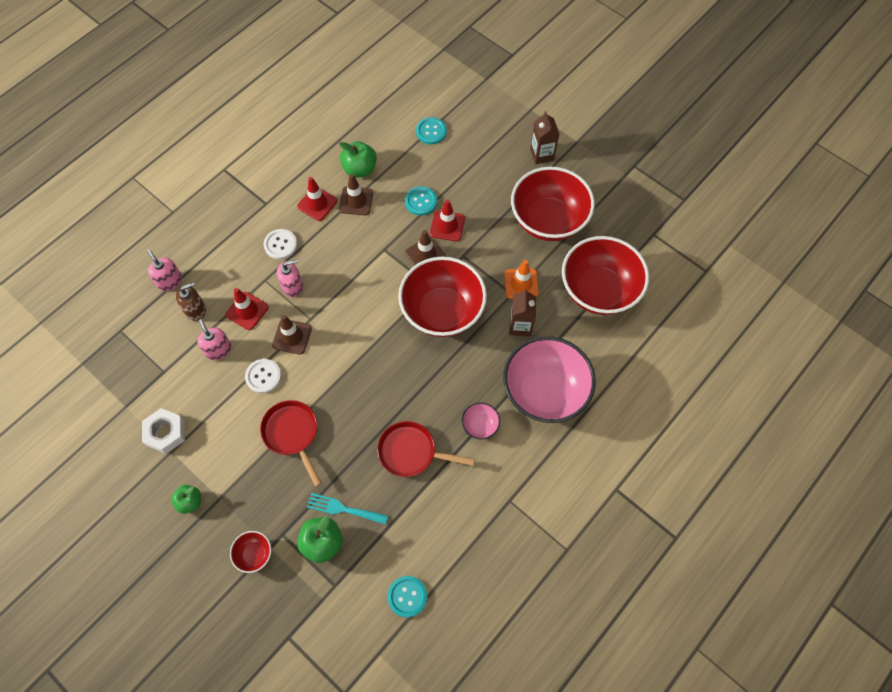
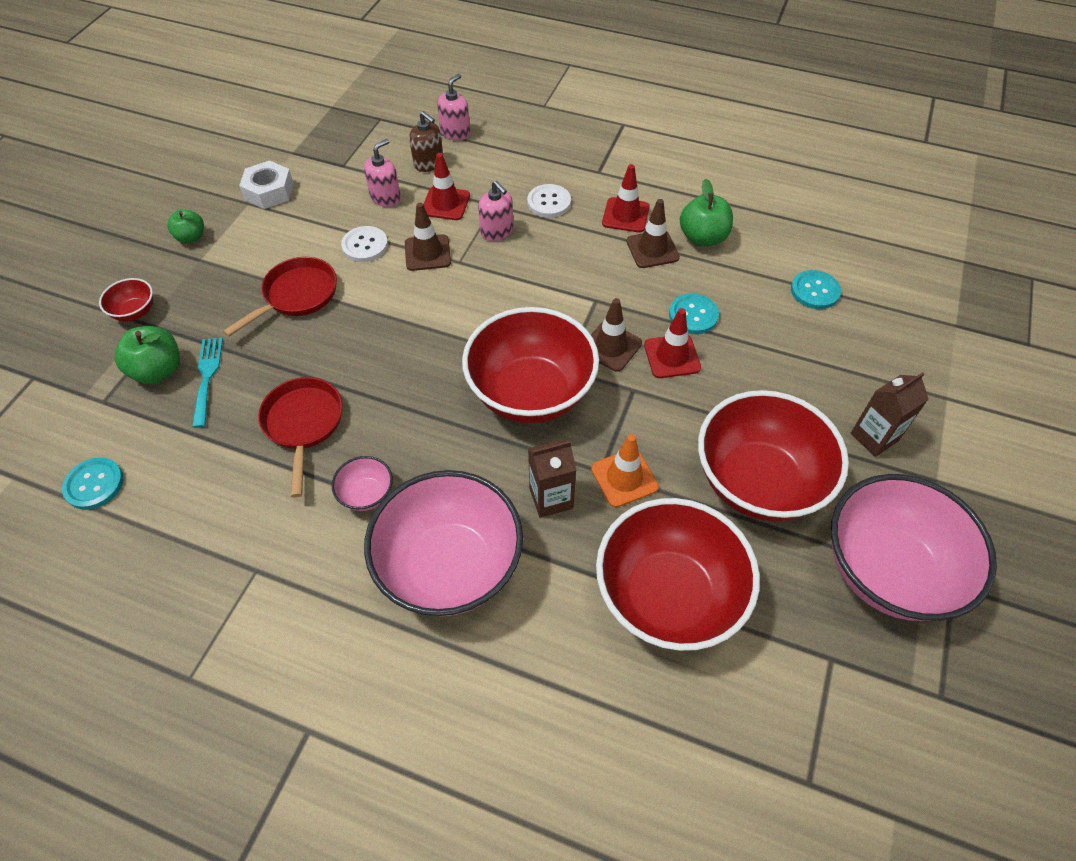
camera: 70 degrees right, 10 degrees down
(618, 188) = (887, 570): none -> pink bowl

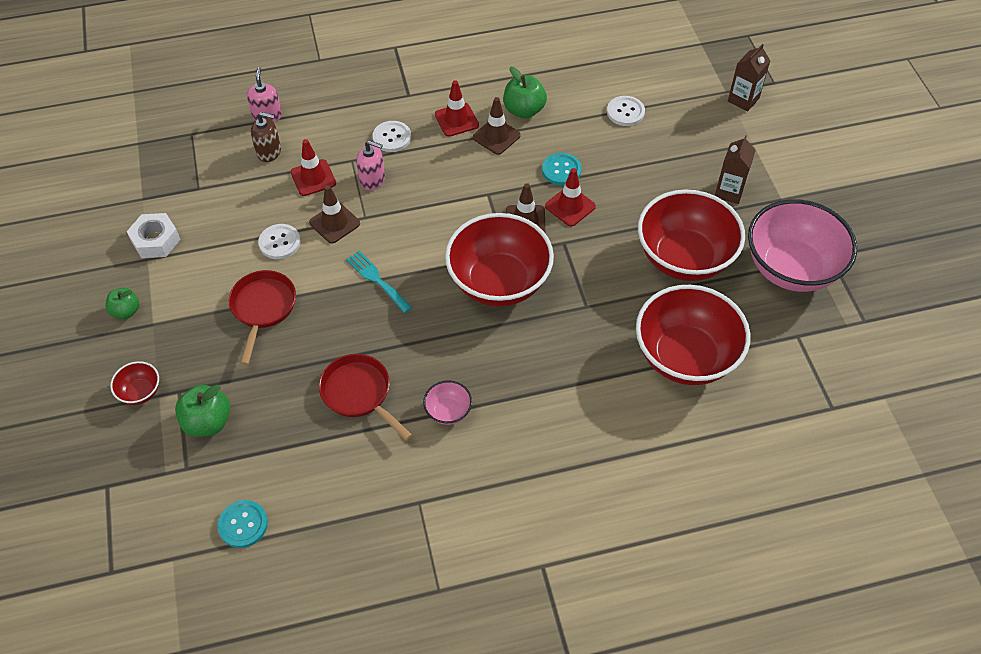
camera: 35 degrees left, 0 degrees up
(207, 377) = (252, 404): turquoise fork -> turquoise fork (377, 279)
(385, 197) = (260, 197): pink soap dispenser -> none
(450, 566) = (543, 420): pink bowl -> none
(551, 498) = (569, 342): brown carton -> brown carton (743, 100)
(624, 478) = (604, 302): orange traffic cone -> none
(815, 291) = (625, 112): turquoise button -> white button

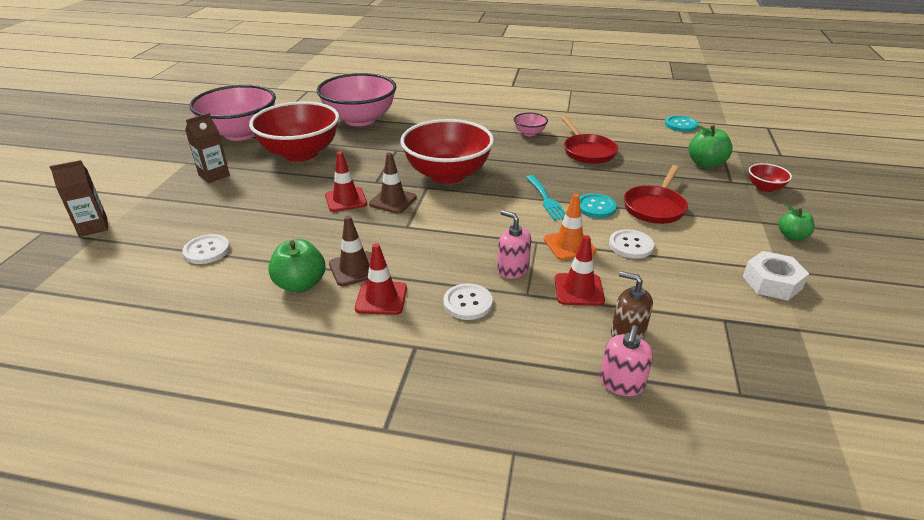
camera: 155 degrees left, 20 degrees down
(334, 223) = (569, 245): brown traffic cone -> orange traffic cone
(561, 170) = (324, 224): turquoise button -> turquoise button (596, 207)
(685, 357) = (360, 119): red bowl -> pink bowl

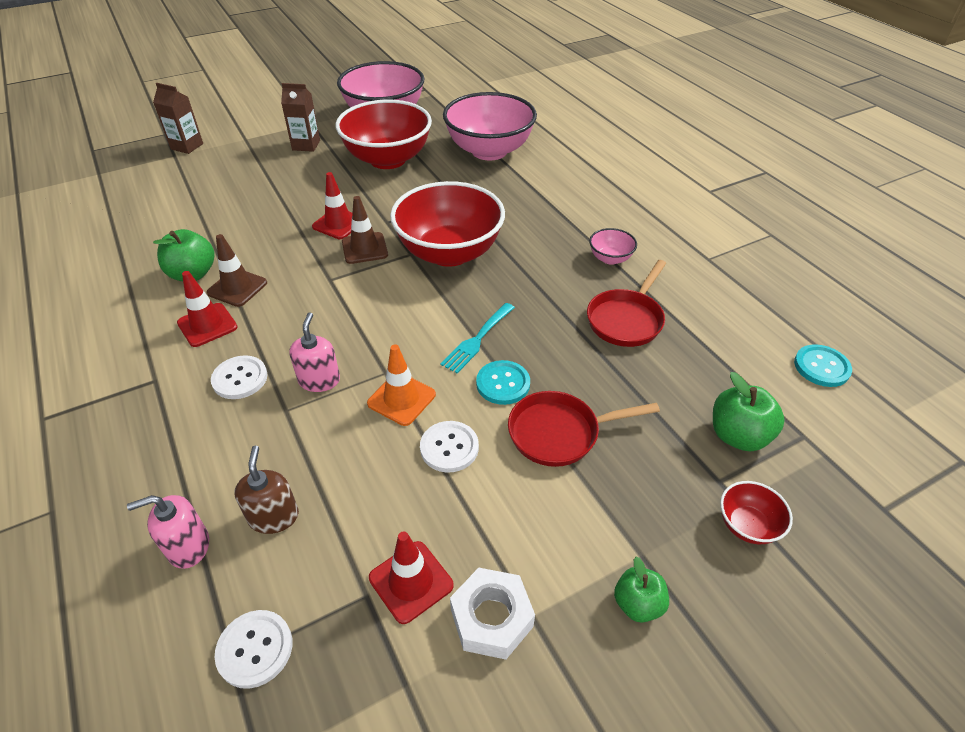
camera: 50 degrees right, 10 degrees up
(207, 250) = (200, 206): white button -> white button (255, 649)
(579, 290) = (324, 444): red traffic cone -> red traffic cone (411, 581)

